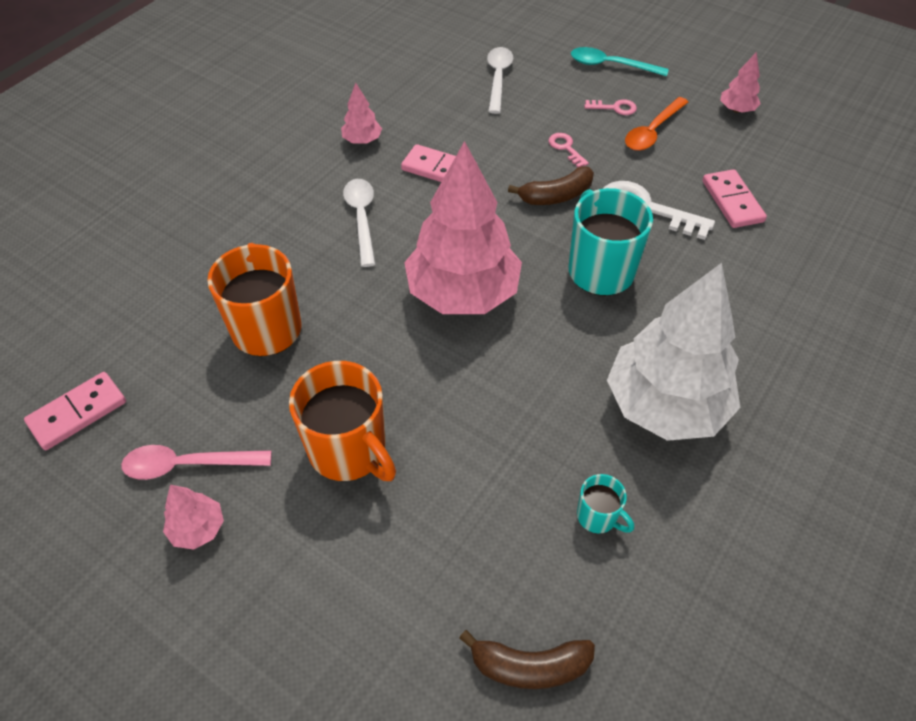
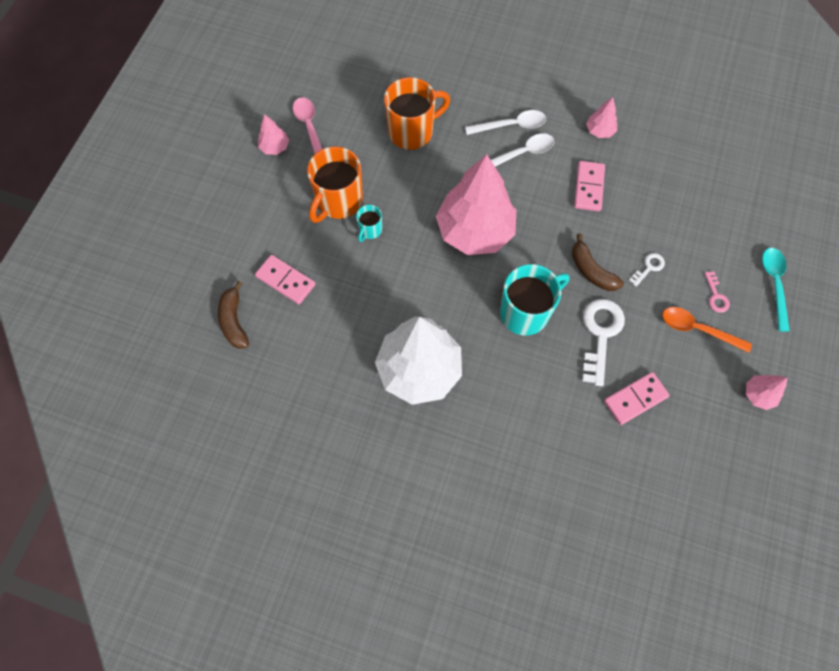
camera: 75 degrees right, 15 degrees up
(78, 413) = (328, 66): pink domino -> pink domino (285, 281)
(498, 78) = (715, 202): white spoon -> white spoon (511, 125)
(566, 148) = (649, 268): pink key -> white key
(598, 516) = (328, 341): turquoise mug -> turquoise mug (370, 230)

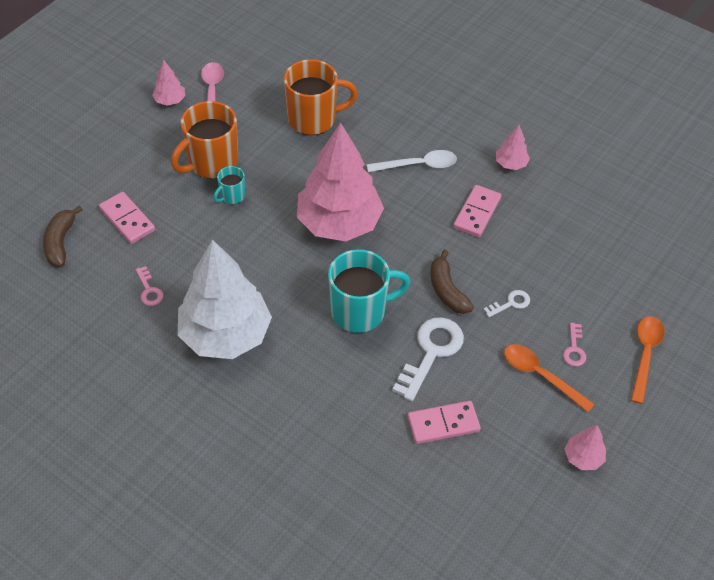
camera: 15 degrees right, 15 degrees down
(334, 346) = (149, 290): none -> pink key
(511, 125) = (418, 137): white spoon -> none
(774, 284) = (645, 355): turquoise spoon -> orange spoon

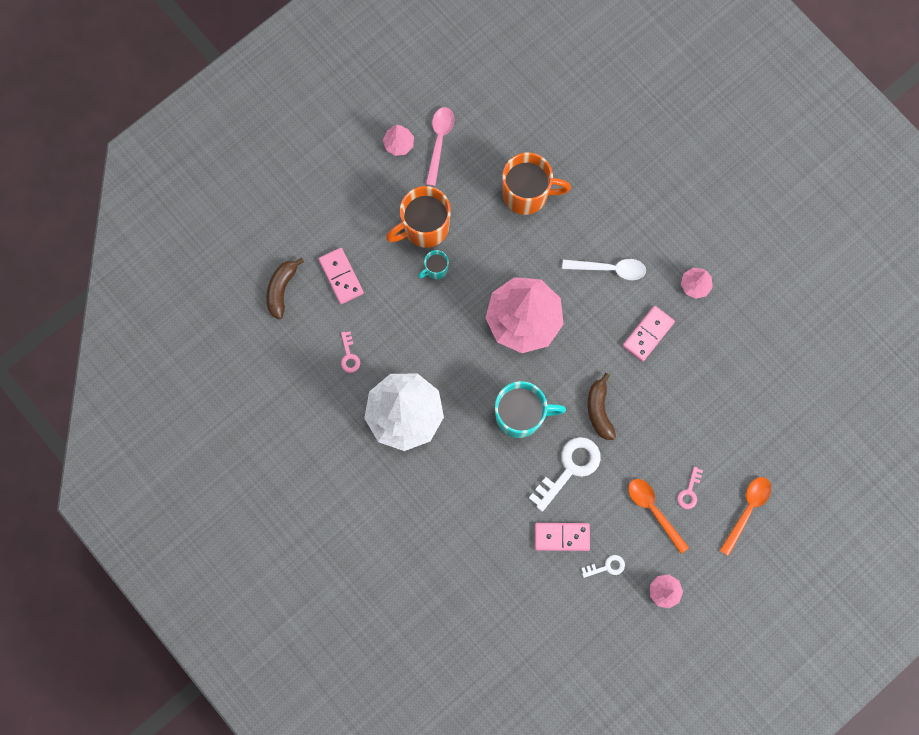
camera: 15 degrees right, 25 degrees up
(510, 303) = (650, 435): white key -> white key (606, 567)

